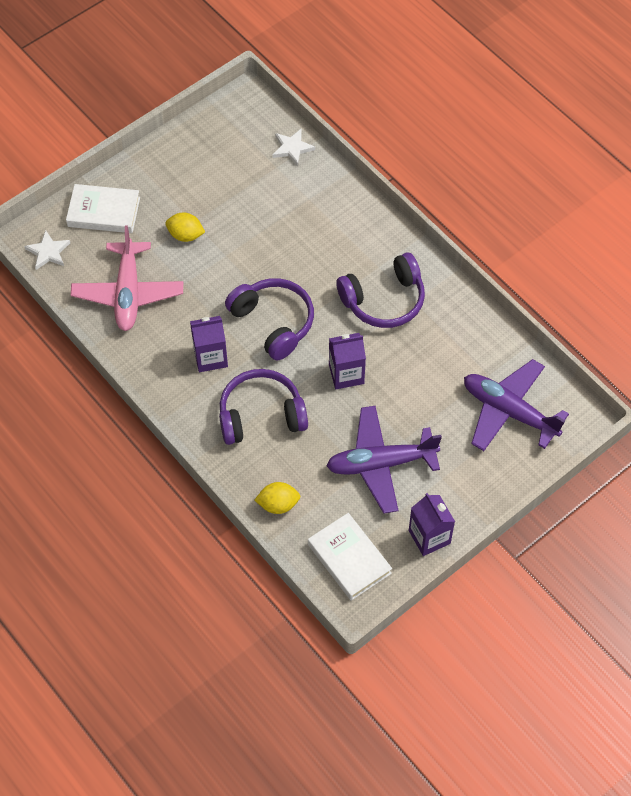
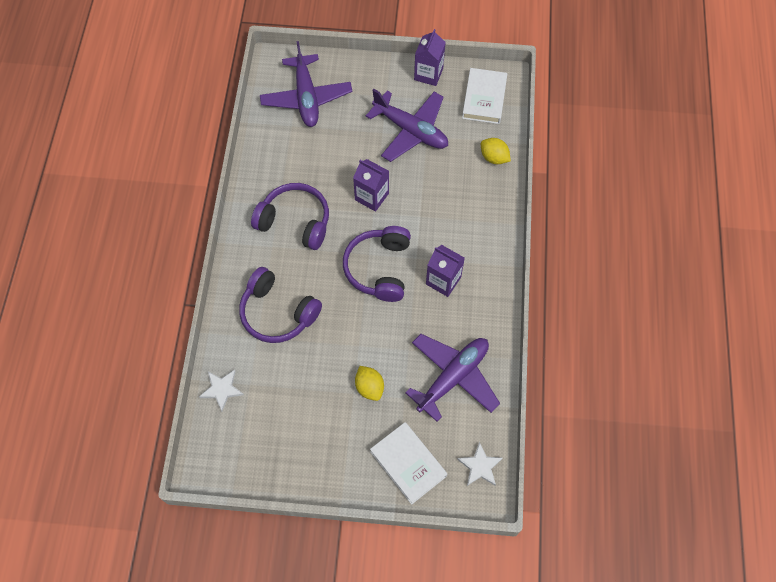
camera: 135 degrees left, 5 degrees up
(128, 293) = (453, 377): pink plane -> purple plane
(261, 415) = (450, 216): purple headphones -> purple headphones (278, 312)

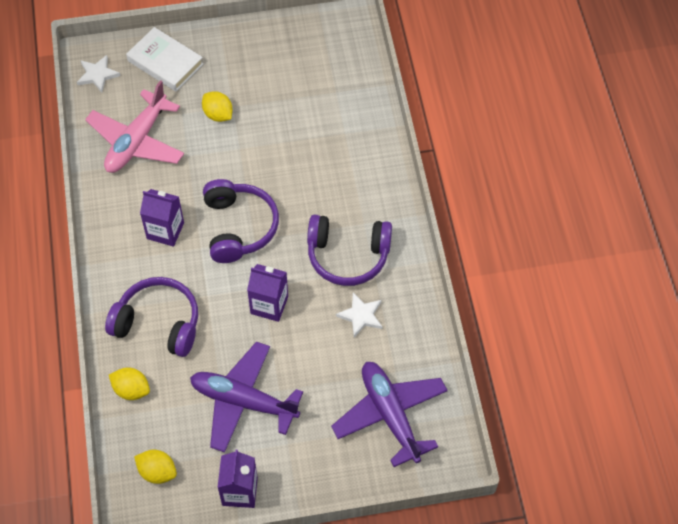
camera: 165 degrees right, 5 degrees down
(222, 389) = (361, 82): white star -> white star (361, 316)
(278, 312) = (332, 159): purple headphones -> purple headphones (158, 323)
(453, 377) = (137, 141): purple plane -> pink plane
(484, 98) = (157, 472): white book -> yellow lemon

